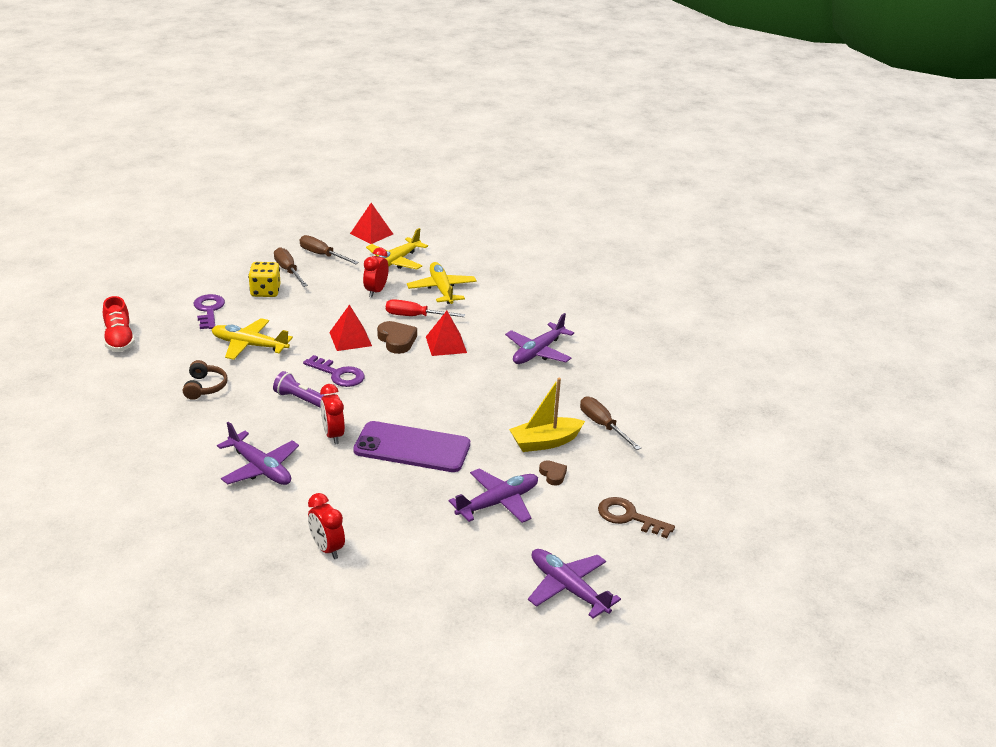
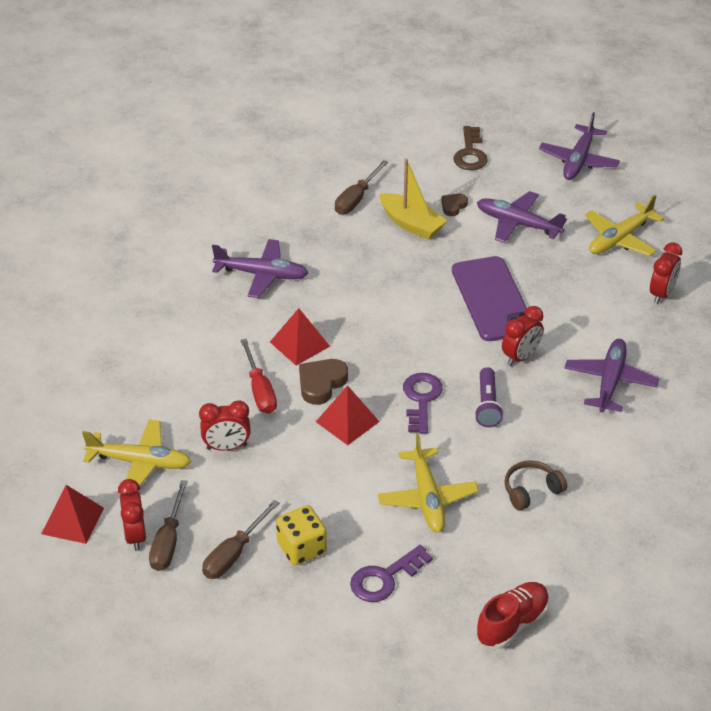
camera: 115 degrees left, 10 degrees up
(338, 247) = (135, 536): none -> red clock
(442, 289) = (181, 392): yellow plane -> yellow plane (620, 238)

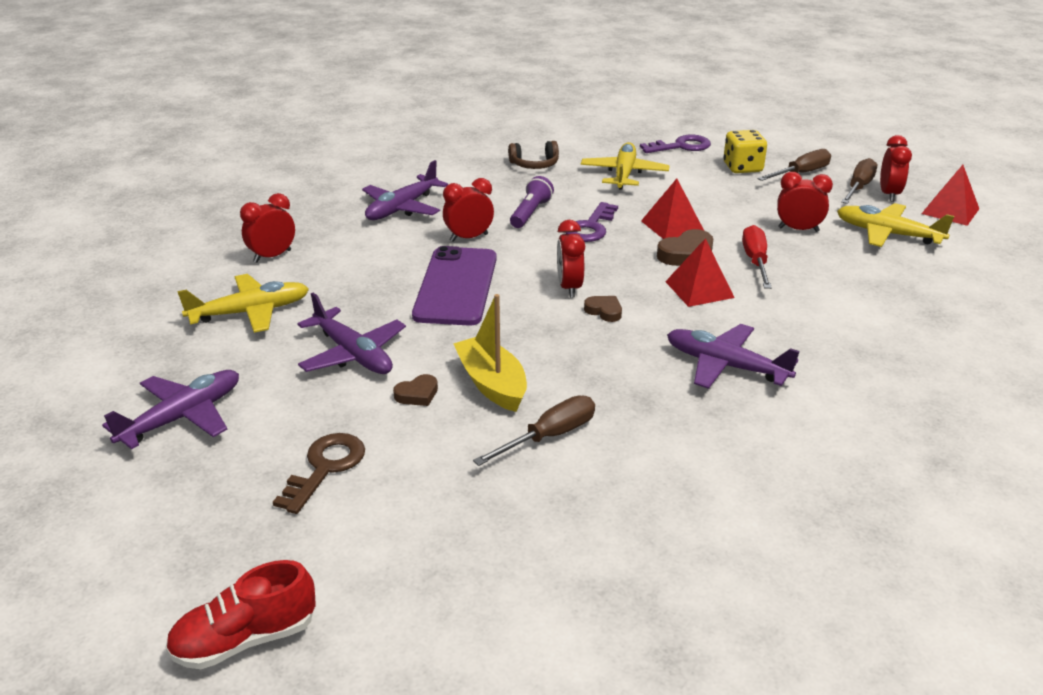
camera: 160 degrees left, 10 degrees down
(366, 302) = (604, 311): none -> brown heart
(404, 320) = (569, 287): none -> red clock
(512, 624) = (599, 118): red shoe -> red shoe (245, 640)

